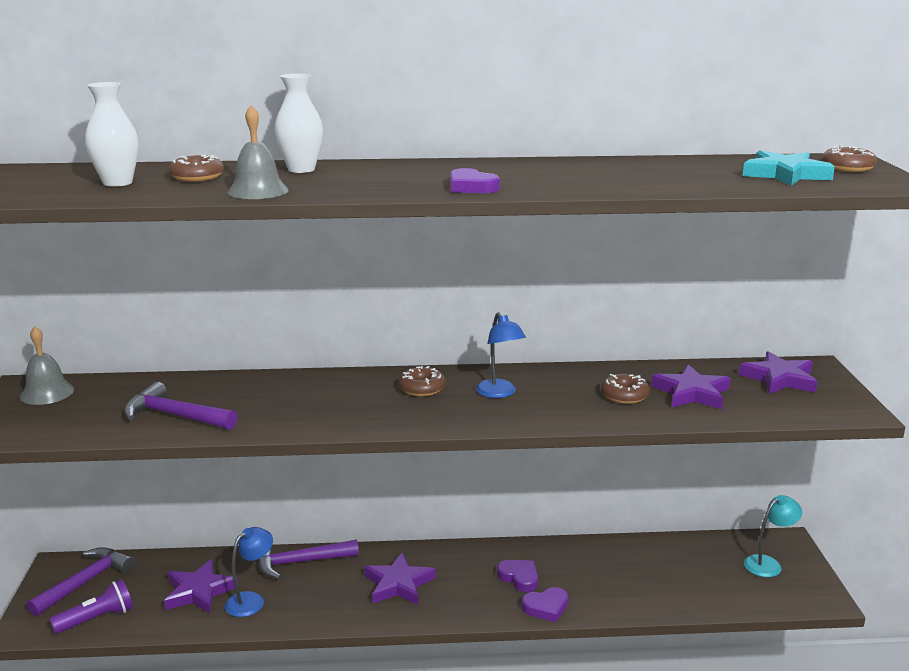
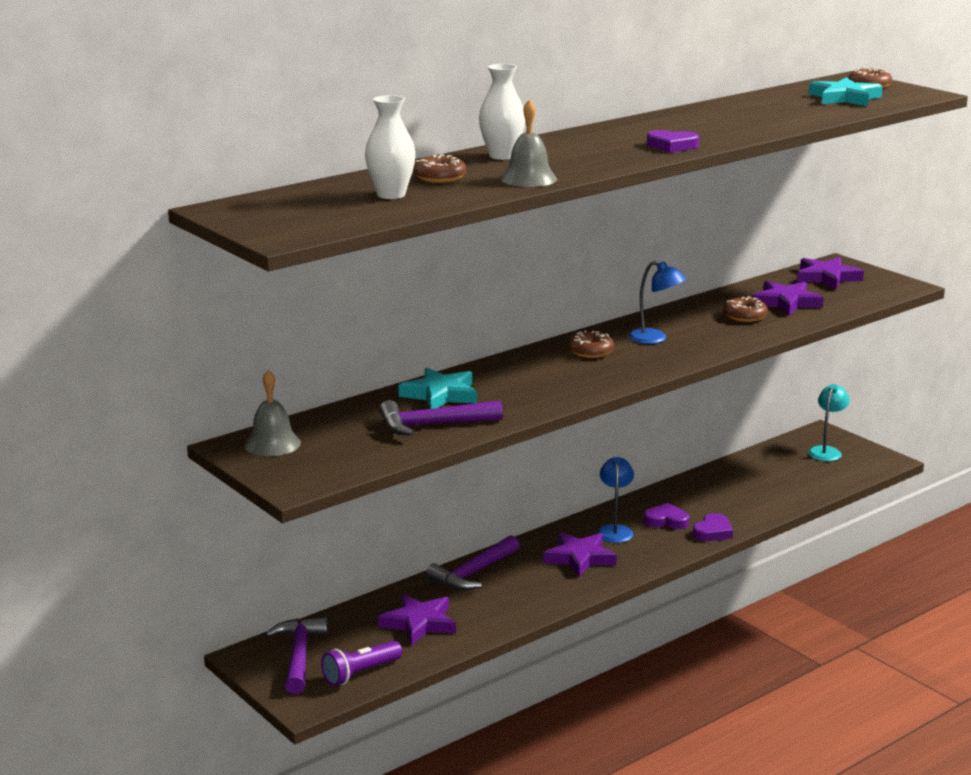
camera: 35 degrees left, 0 degrees up
(97, 618) = (360, 673): purple flashlight -> purple flashlight turned 150 degrees counterclockwise
(234, 390) = (440, 395): none -> turquoise star
(251, 600) = (475, 612): blue lamp -> blue lamp (615, 530)

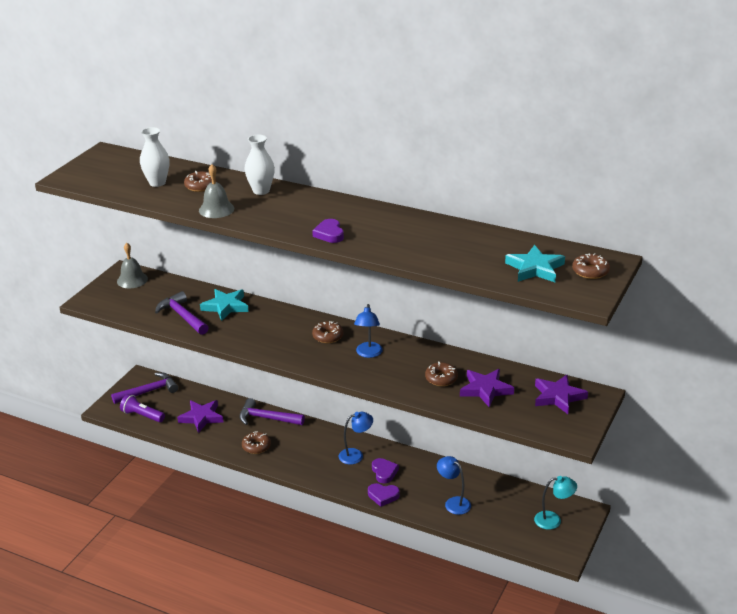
camera: 65 degrees right, 10 degrees up
(532, 594) = (256, 446): none -> brown donut
(579, 558) = (311, 451): purple star -> none
(757, 494) = (453, 502): none -> blue lamp

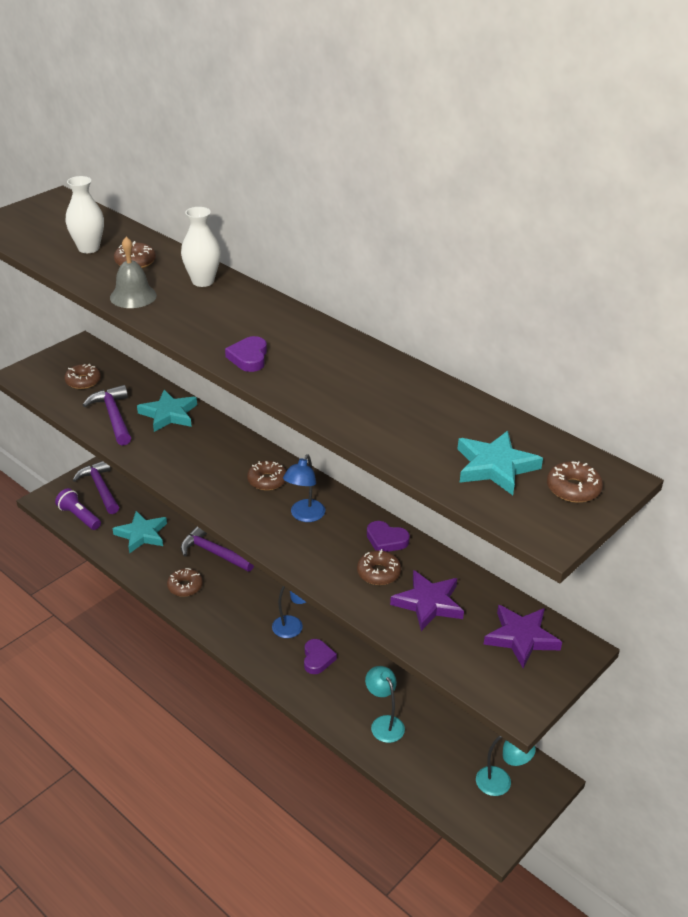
camera: 15 degrees right, 5 degrees up
(132, 280) = (84, 358): grey bell -> none
(142, 296) = (83, 381): none -> brown donut
(148, 391) = (100, 488): purple hammer -> purple hammer turned 105 degrees counterclockwise
(201, 418) = (142, 534): purple star -> turquoise star
(383, 496) = (302, 691): purple heart -> purple heart (386, 540)
(453, 502) = (384, 723): blue lamp -> turquoise lamp

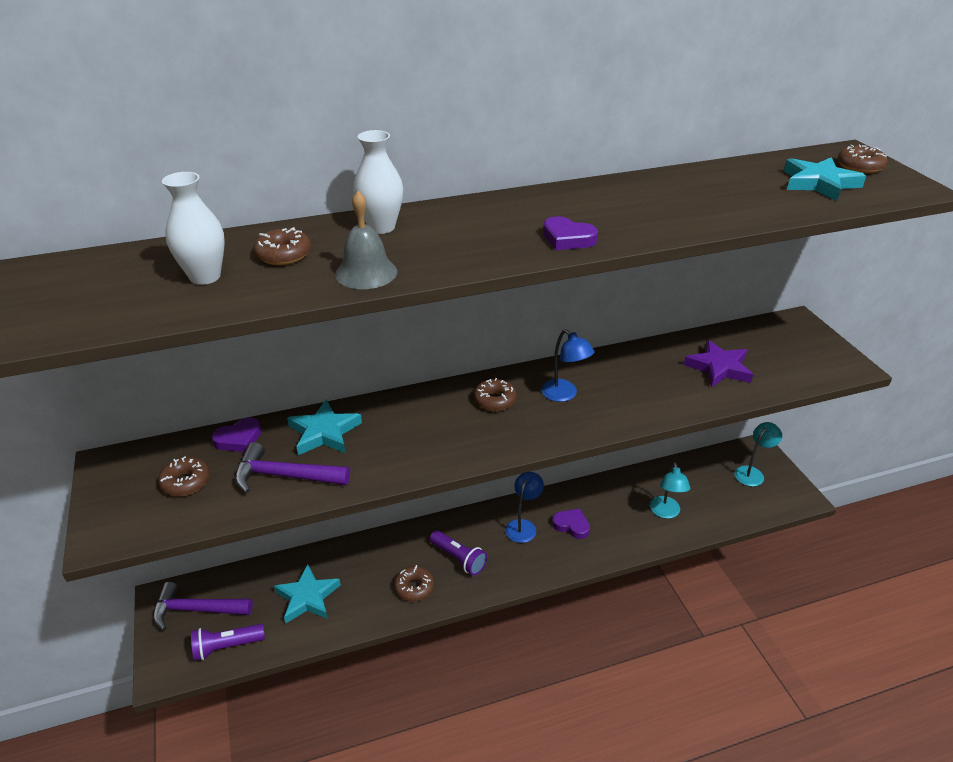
camera: 60 degrees left, 0 degrees up
(214, 553) = (384, 547): purple hammer -> none
(230, 600) = (458, 558): none -> purple flashlight
(378, 573) = (667, 380): brown donut -> none
(384, 723) = (665, 512): turquoise lamp -> turquoise lamp turned 90 degrees counterclockwise
(386, 540) = (627, 362): purple heart -> purple heart (239, 439)
(521, 638) = (777, 339): purple star -> none

